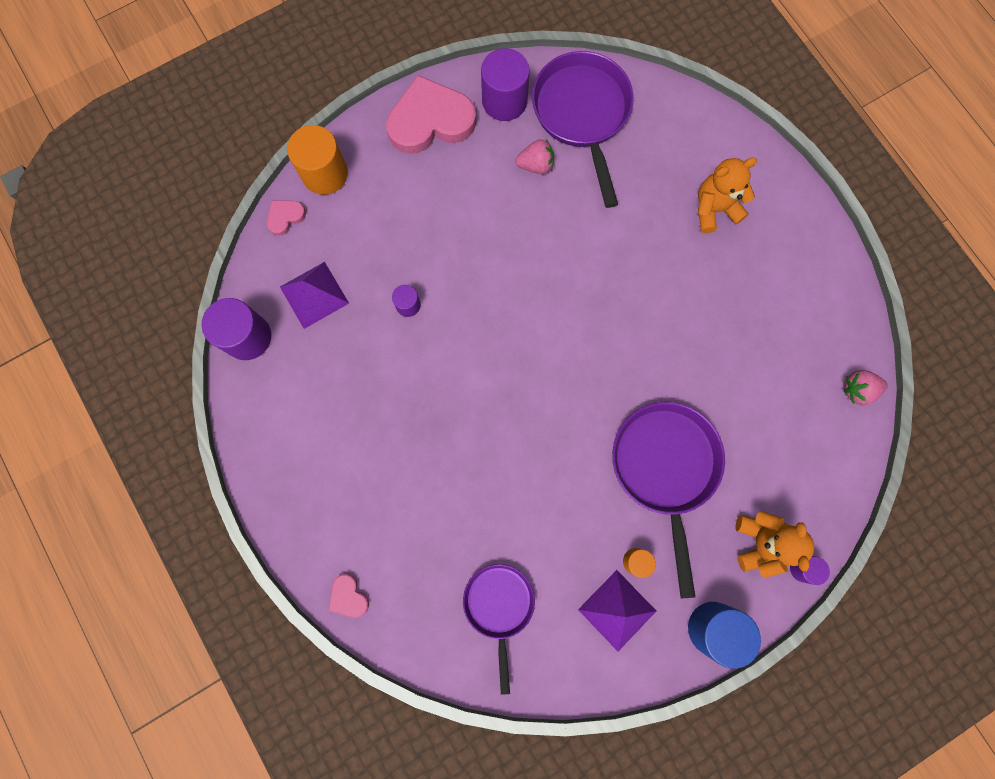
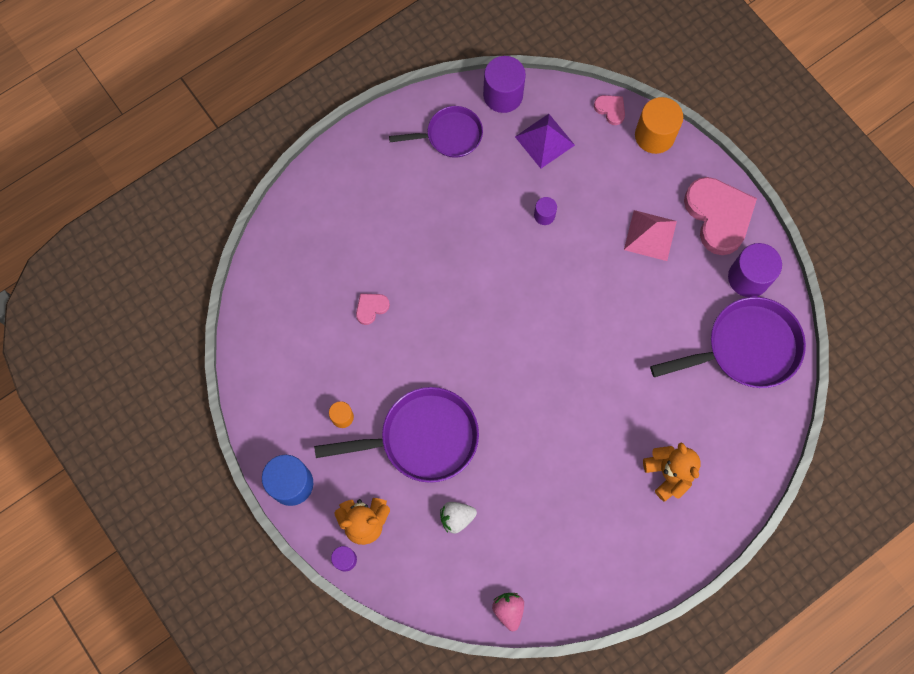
camera: 85 degrees right, 5 degrees down
(348, 596) = (302, 196): pink heart -> pink heart (371, 308)
(445, 193) = (650, 235): none -> pink pyramid
(499, 606) = (300, 310): purple pan -> purple pan (450, 135)
(536, 165) = (688, 310): pink strawberry -> none
(617, 610) = (302, 403): purple pyramid -> none
(757, 437) = (456, 518): none -> white strawberry

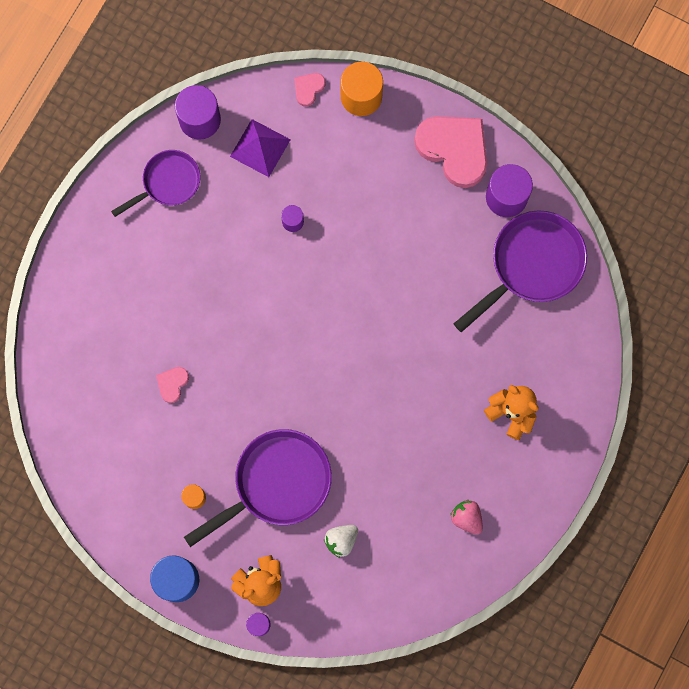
camera: 25 degrees left, 5 degrees up
(508, 610) = (424, 600): pink strawberry -> pink strawberry (466, 518)
(610, 109) = (308, 89): pink heart -> pink heart turned 75 degrees counterclockwise
(650, 235) = (399, 196): pink pyramid -> none

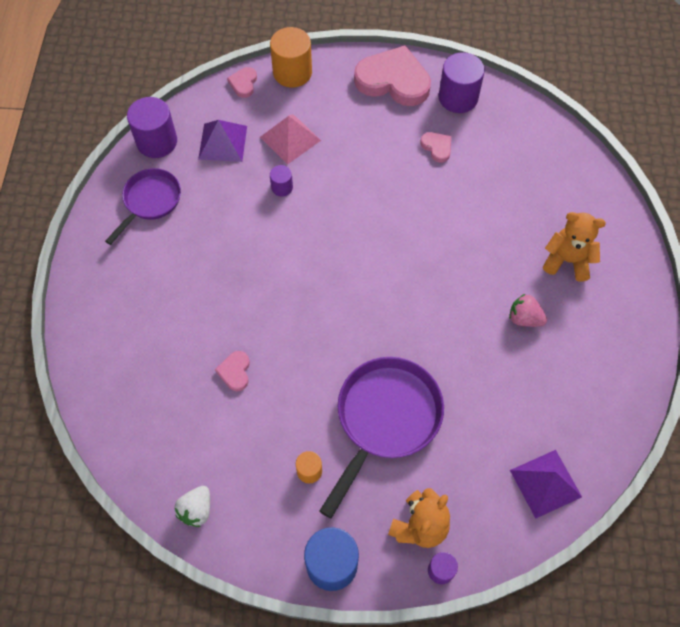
camera: 25 degrees left, 15 degrees down
(324, 171) = (290, 138): none -> pink pyramid
(341, 540) = (478, 445): white strawberry -> white strawberry (196, 510)
(379, 597) = (545, 483): none -> purple pyramid
(457, 243) = (437, 147): none -> pink heart
(466, 518) = (583, 369): pink strawberry -> pink strawberry (524, 318)
(532, 265) = (510, 138): purple pan -> none

